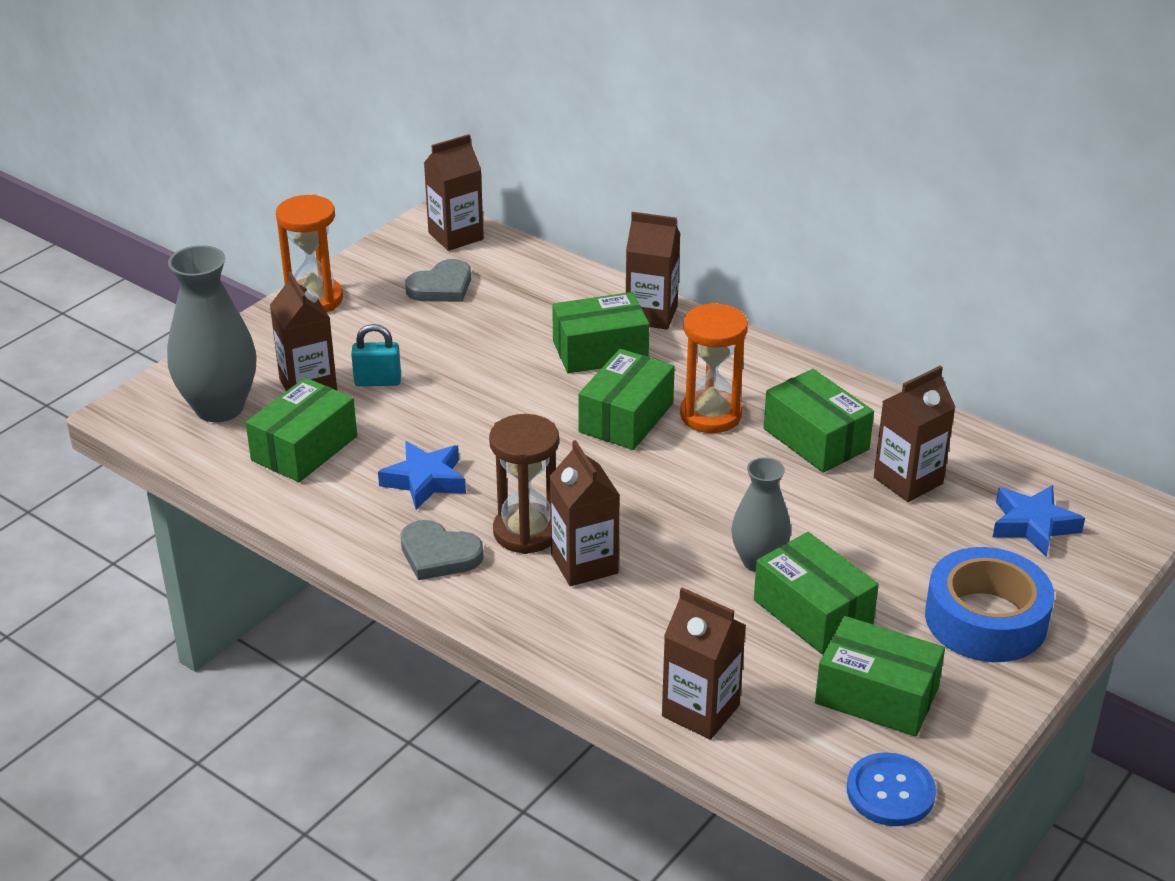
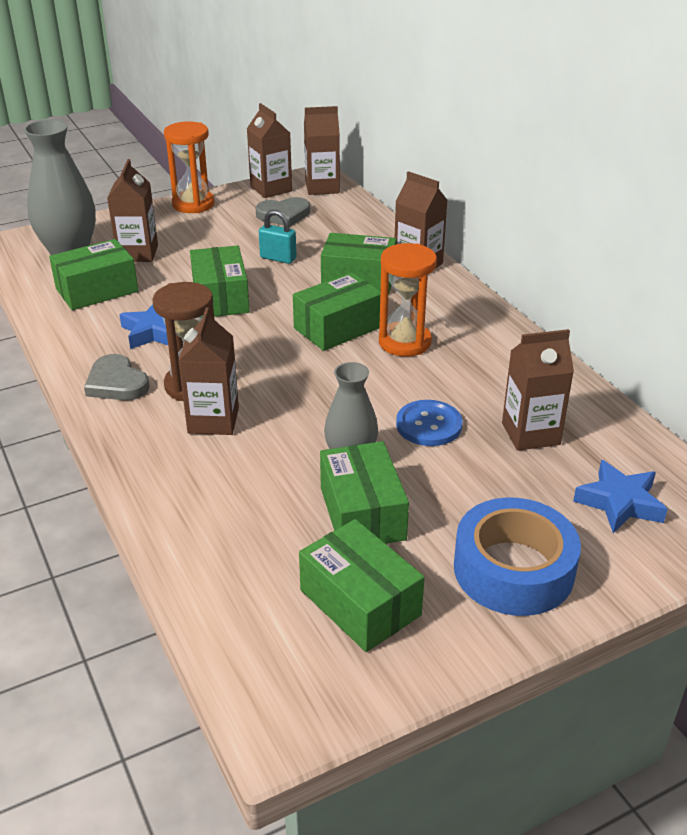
camera: 25 degrees right, 0 degrees up
(377, 381) = (185, 261): turquoise padlock -> turquoise padlock (278, 258)
(700, 711) = (200, 562): brown carton -> brown carton (271, 189)
(816, 439) = (476, 381): green box -> green box (221, 297)
(890, 792) = (302, 695): blue button -> blue button (429, 425)

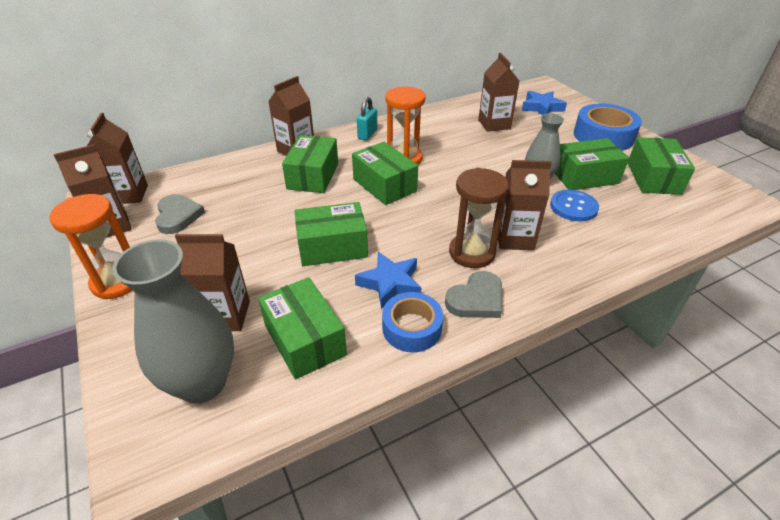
camera: 90 degrees left, 5 degrees up
(91, 343) = (412, 328): none -> blue tape
(278, 258) = (266, 216): turquoise padlock -> turquoise padlock (367, 134)
(360, 602) = (653, 178): green box -> green box turned 45 degrees counterclockwise
(429, 425) = (495, 153): blue button -> blue button (573, 207)

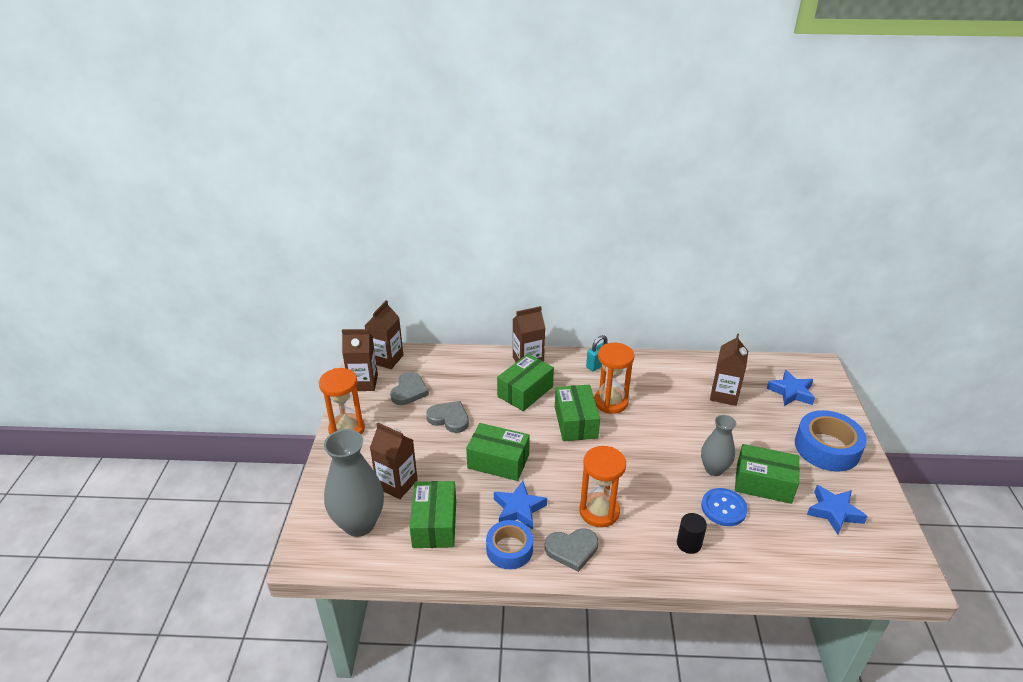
camera: 30 degrees right, 5 degrees down
(246, 226) = (449, 418): none -> grey heart
(472, 253) = (599, 511): brown hourglass -> orange hourglass
(514, 238) = (644, 514): brown carton -> none
(574, 247) = (689, 543): none -> black cylinder
(653, 178) = (834, 512): green box -> blue star

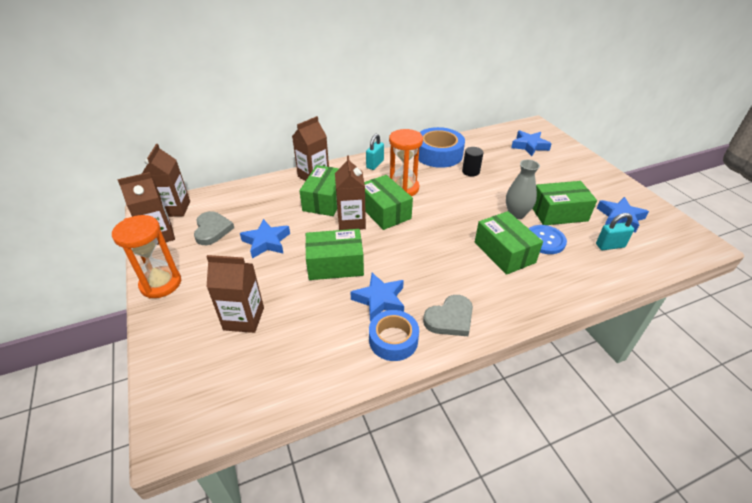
camera: 25 degrees left, 5 degrees up
(359, 523) = (221, 374): grey vase -> none
(434, 524) = (305, 344): green box -> green box (504, 252)
(449, 418) = (266, 242): grey heart -> blue star
(599, 511) = (451, 277): orange hourglass -> none
(689, 543) = (539, 277): black cylinder -> black cylinder (470, 171)
(724, 395) = (485, 160): brown carton -> brown carton (351, 222)
(794, 539) = (610, 246): none -> turquoise padlock
(827, 448) = (581, 175): blue tape -> blue tape (438, 154)

